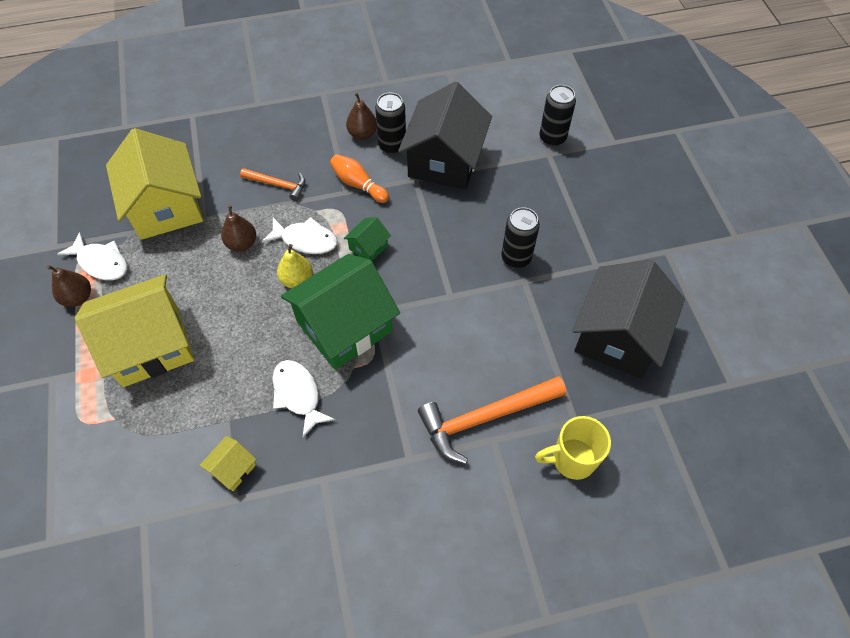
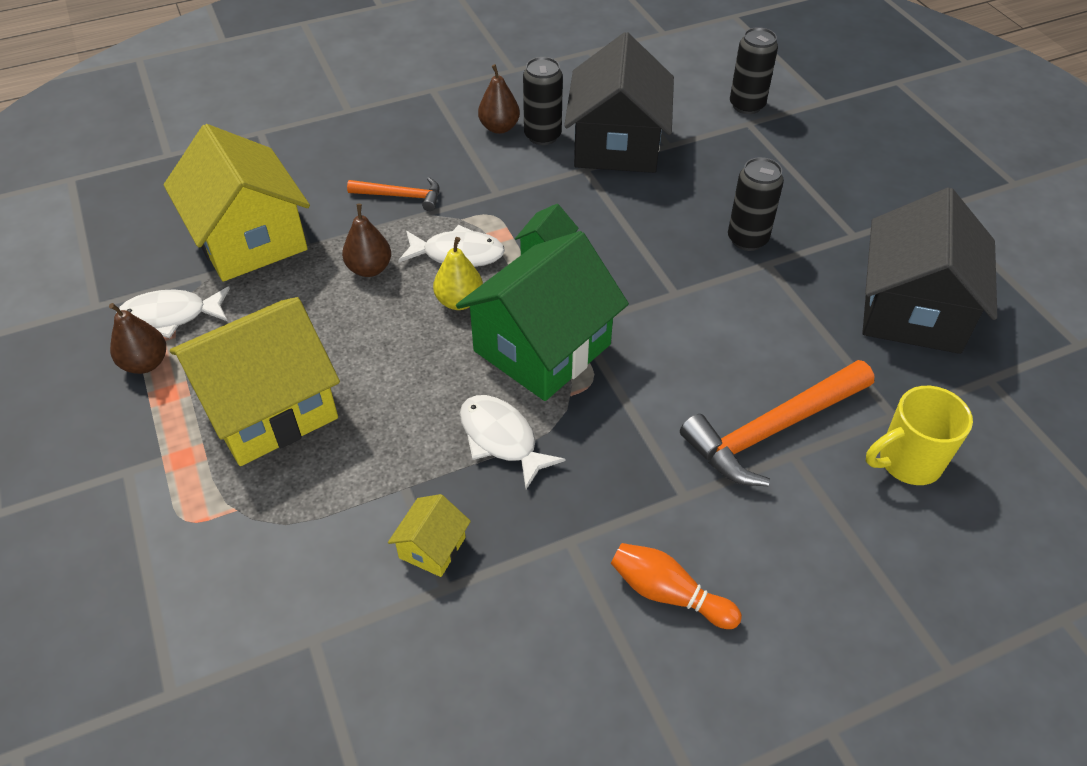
camera: 10 degrees left, 10 degrees down
(101, 262) = (170, 316): white fish -> white fish turned 150 degrees clockwise
(358, 184) = (511, 183): orange bowling pin -> orange bowling pin (668, 594)

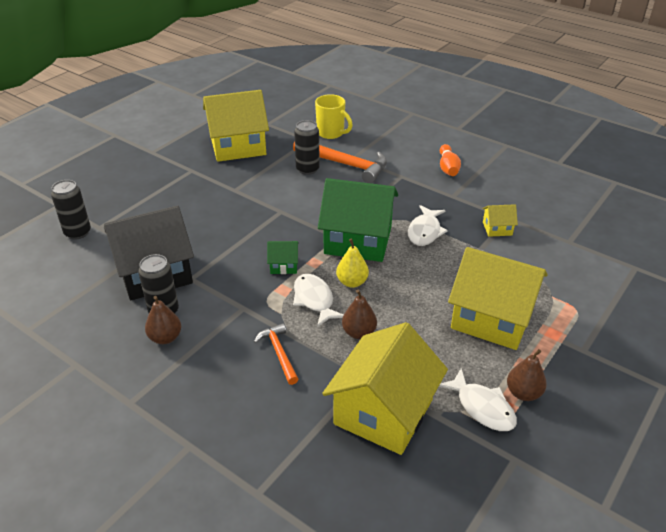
camera: 120 degrees left, 10 degrees down
(747, 239) = (219, 200): black can -> black can (307, 169)
(912, 310) = (238, 146): black house -> yellow house

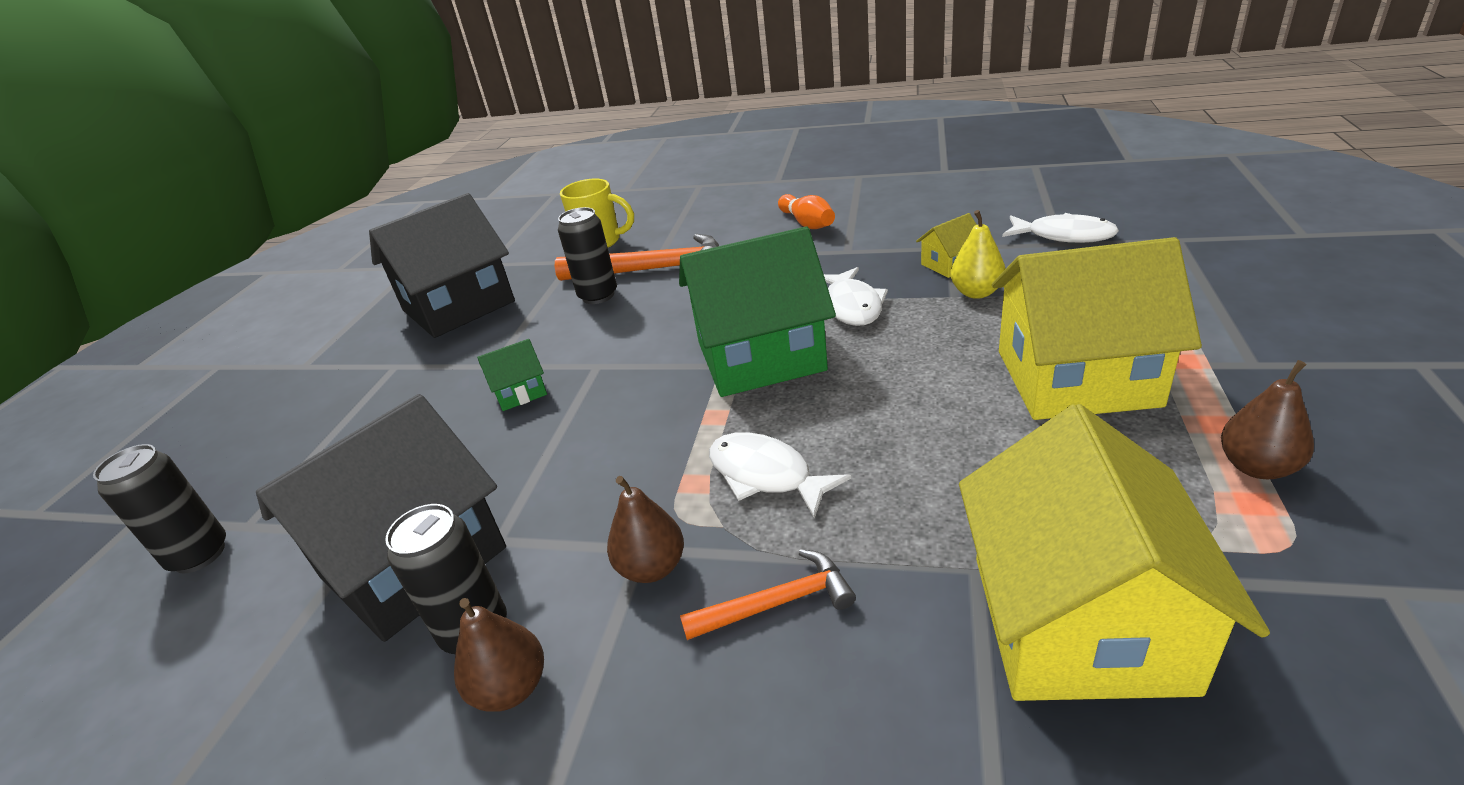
camera: 20 degrees left, 5 degrees down
(238, 146) = (458, 306): yellow house -> black house
(279, 353) = (778, 603): orange hammer -> orange hammer turned 120 degrees clockwise
(284, 265) = (664, 443): green house -> green house (520, 392)
(352, 282) = (806, 420): yellow pear -> yellow pear (976, 292)
(359, 333) = (893, 495): brown pear -> brown pear (652, 567)
(482, 407) = (1227, 523): white fish -> white fish (1064, 236)

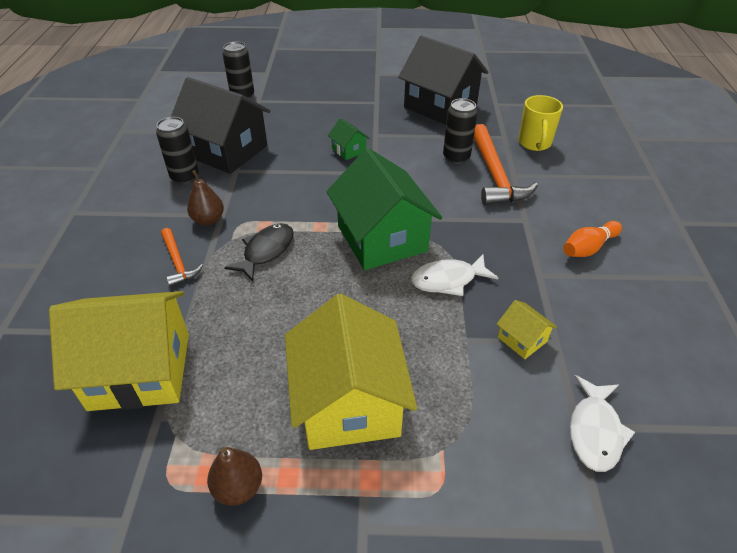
camera: 75 degrees right, 10 degrees up
(511, 688) = (154, 193): brown pear -> none
(766, 475) = (266, 251): white fish -> black fish
(976, 292) = (473, 354): yellow pear -> none

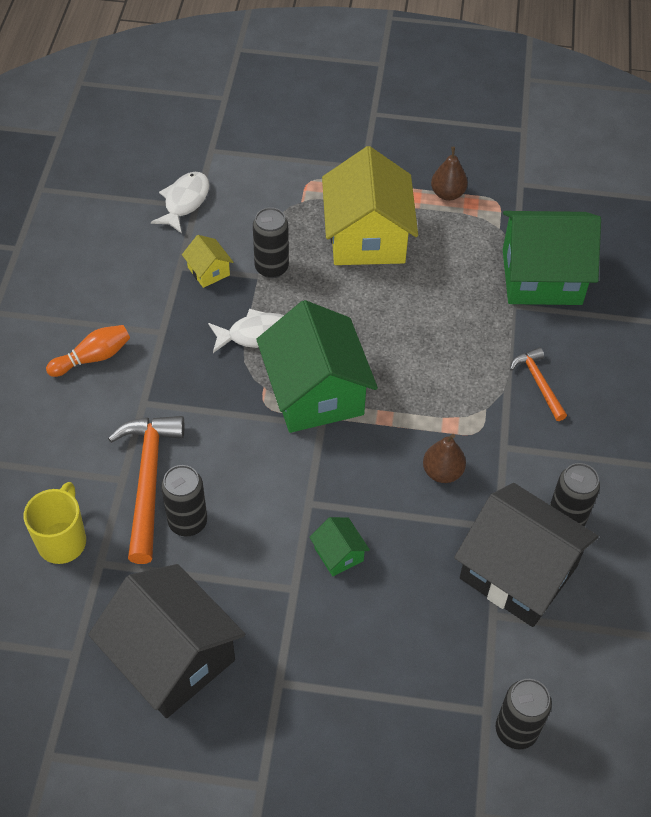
camera: 175 degrees left, 10 degrees up
(140, 370) = (541, 277): yellow house -> green house
(208, 220) = (518, 440): brown pear -> brown pear (442, 472)
(266, 251) = (445, 388): black fish -> none
(454, 350) = (271, 268): none -> black can

